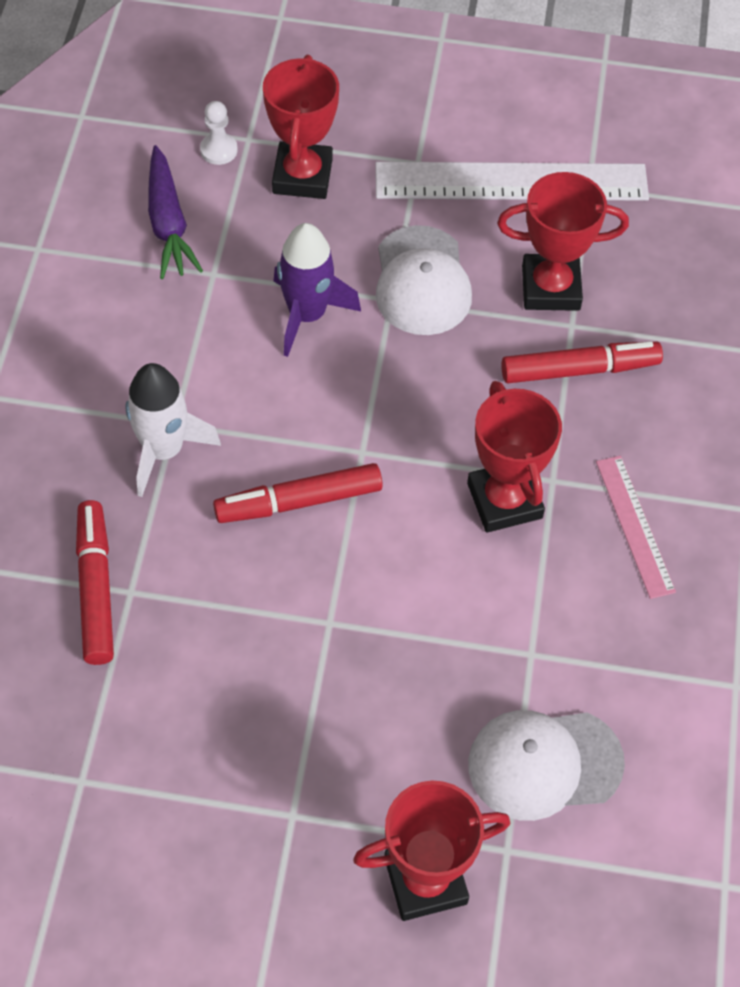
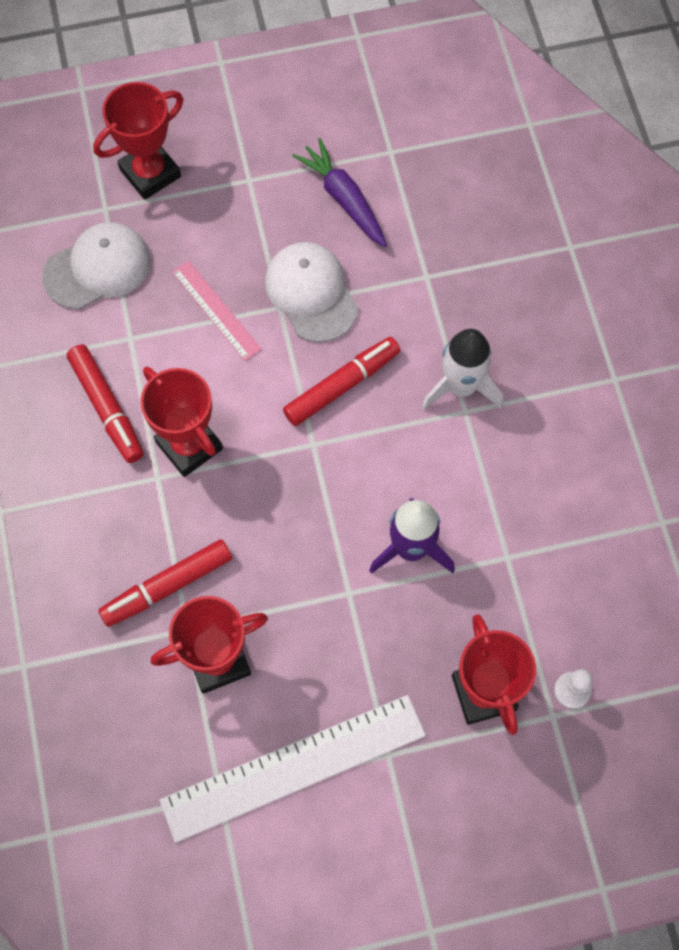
camera: 160 degrees right, 10 degrees up
(96, 588) = (451, 269): red marker -> red marker (107, 408)
(168, 223) = (571, 592): purple carrot -> purple carrot (344, 199)
(422, 281) = (331, 621): white cap -> white cap (311, 293)
(634, 526) = (83, 463): pink ruler -> pink ruler (216, 310)

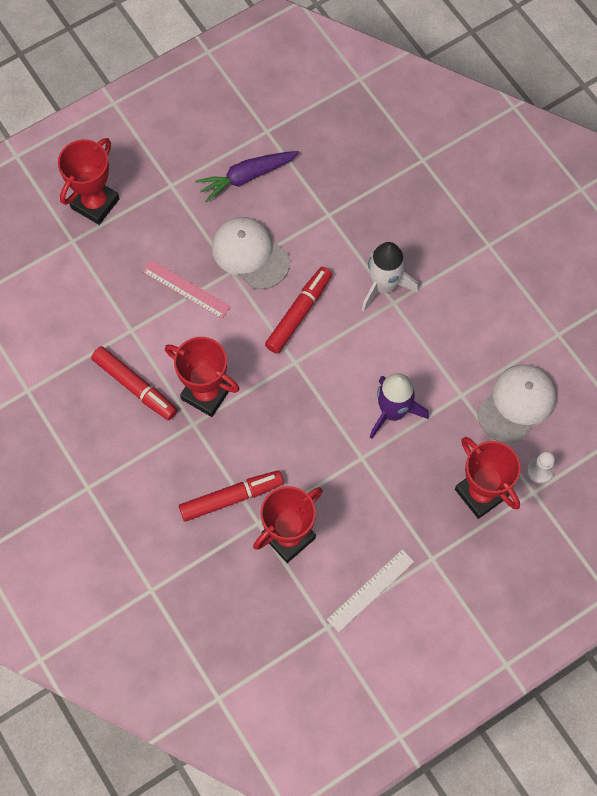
camera: 20 degrees left, 0 degrees up
(98, 268) = (85, 287): white cap -> white cap (517, 404)
(167, 586) = (231, 498): red marker -> red marker turned 150 degrees counterclockwise
(293, 767) = (370, 590): white ruler -> white ruler, size x0.53
(344, 199) = (246, 177): purple carrot -> purple carrot turned 60 degrees counterclockwise

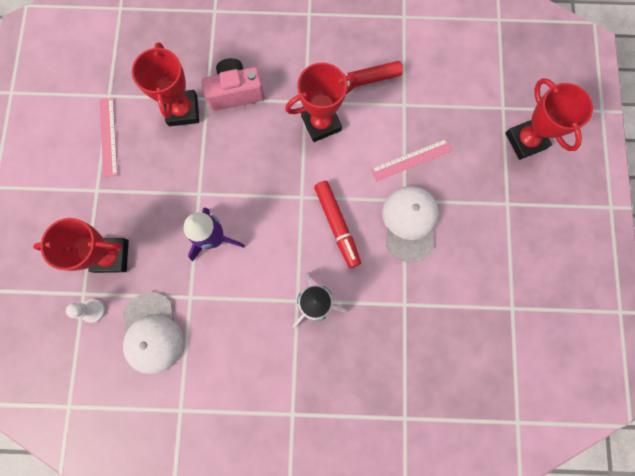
camera: 125 degrees right, 10 degrees up
(231, 498) = (236, 93): red marker -> pink camera
(246, 177) = (479, 264): purple carrot -> none
(250, 254) = (410, 223): white cap -> white cap turned 75 degrees counterclockwise
(370, 590) = (108, 137): white ruler -> pink ruler

